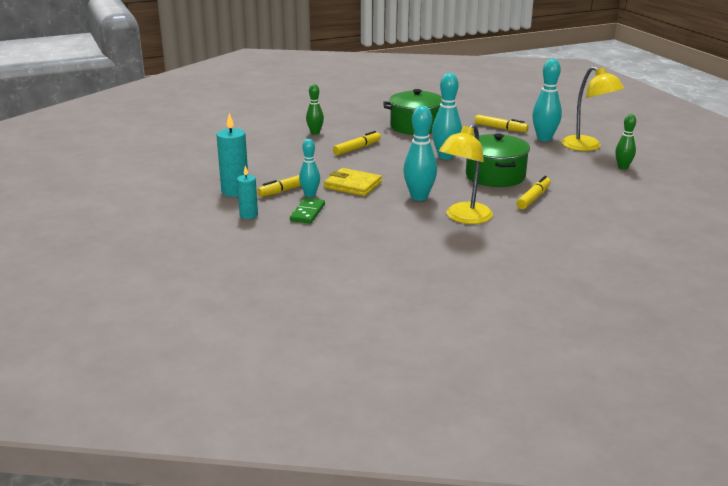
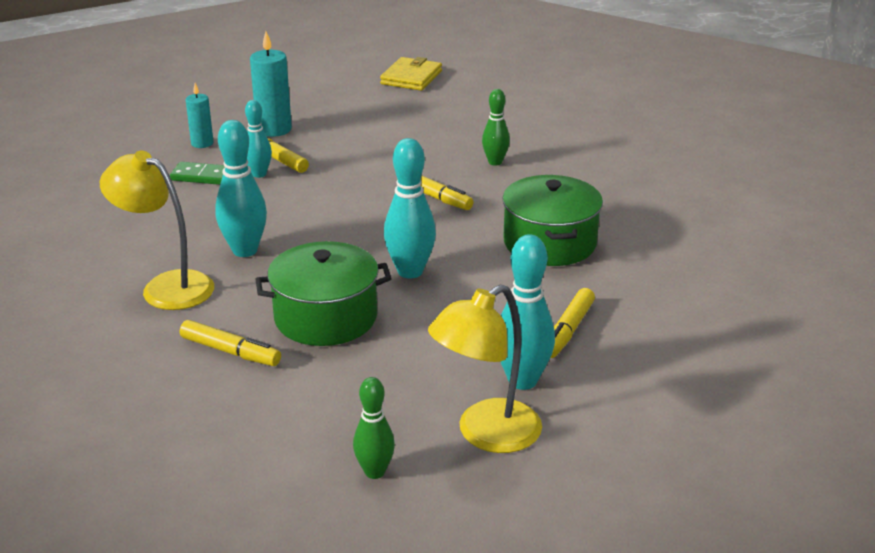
camera: 85 degrees right, 5 degrees up
(353, 185) = (290, 200): yellow wallet -> yellow wallet (411, 77)

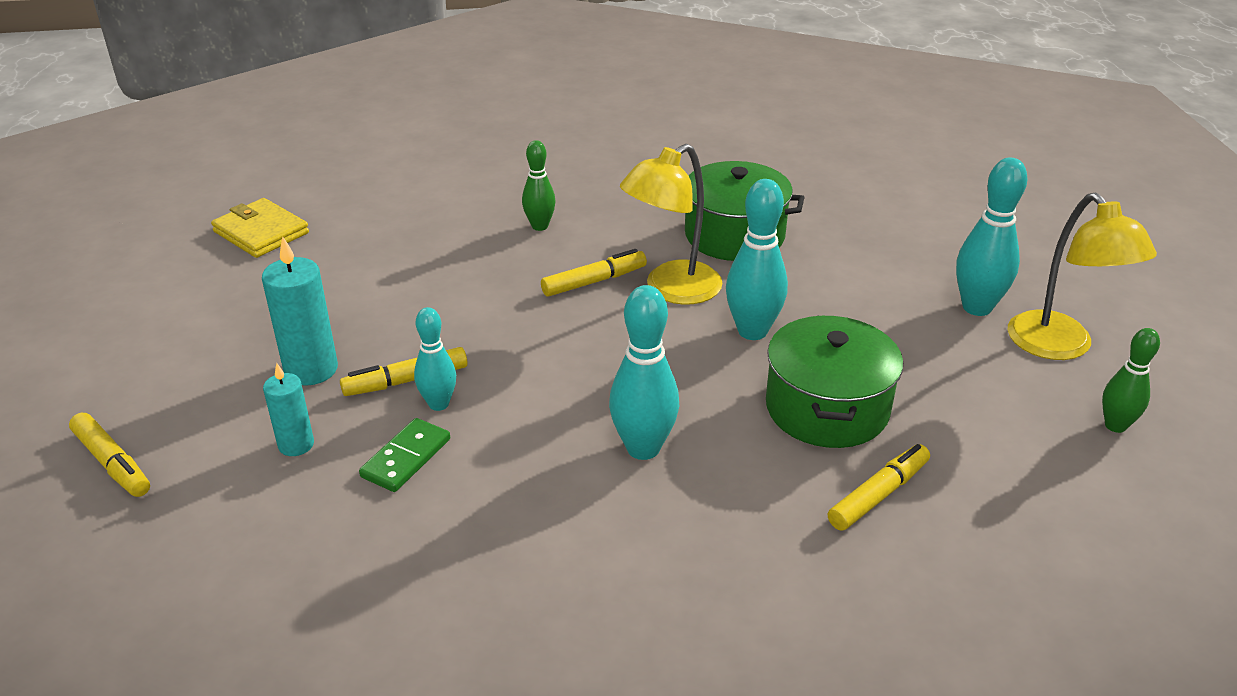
camera: 70 degrees left, 5 degrees up
(166, 286) = (703, 534): yellow lamp -> yellow lamp (671, 290)
(568, 330) = (899, 264): yellow marker -> yellow marker (112, 463)

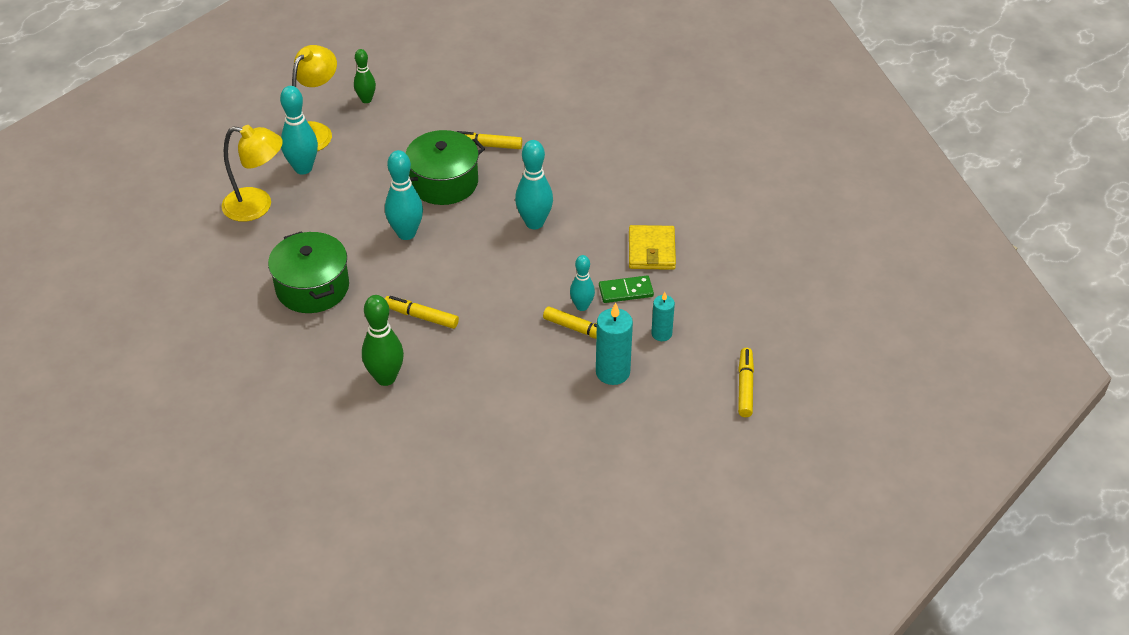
camera: 130 degrees left, 10 degrees up
(261, 232) = (528, 510): yellow wallet -> yellow wallet (651, 250)
(540, 226) = (385, 378): green bowling pin -> green bowling pin, size x1.59
(671, 290) = (398, 282): yellow lamp -> yellow lamp (257, 206)

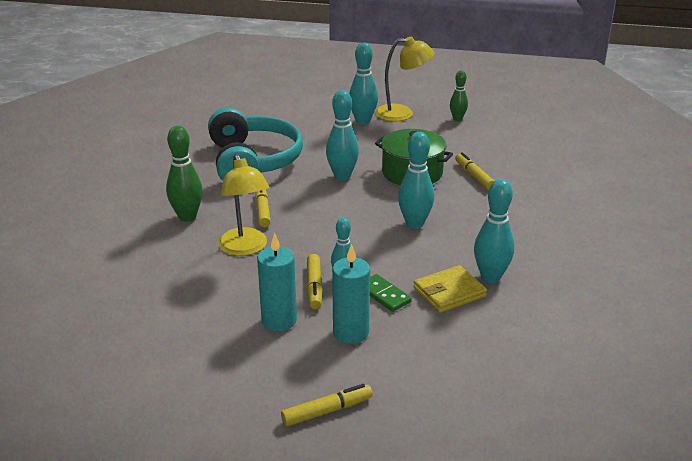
camera: 60 degrees right, 15 degrees down
(257, 206) = (310, 119): yellow lamp -> yellow lamp (245, 248)
(312, 287) = (253, 161): green pot -> turquoise headphones
(650, 216) = (490, 277): none -> turquoise bowling pin
(661, 334) = (351, 333): turquoise candle -> turquoise candle, size x1.62

